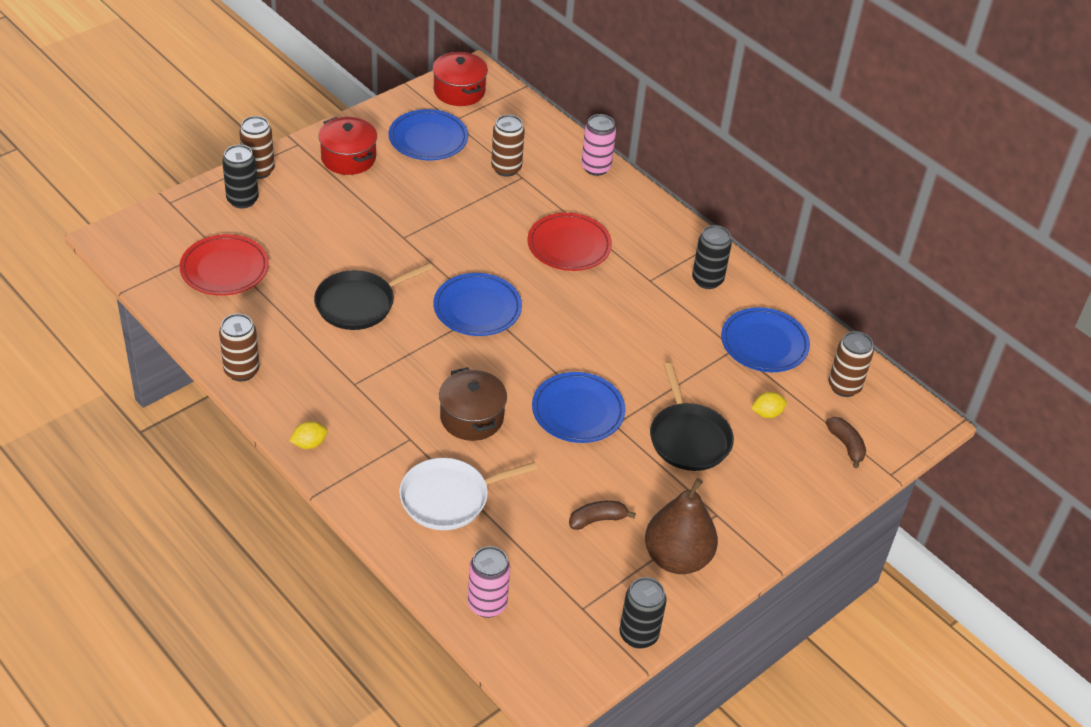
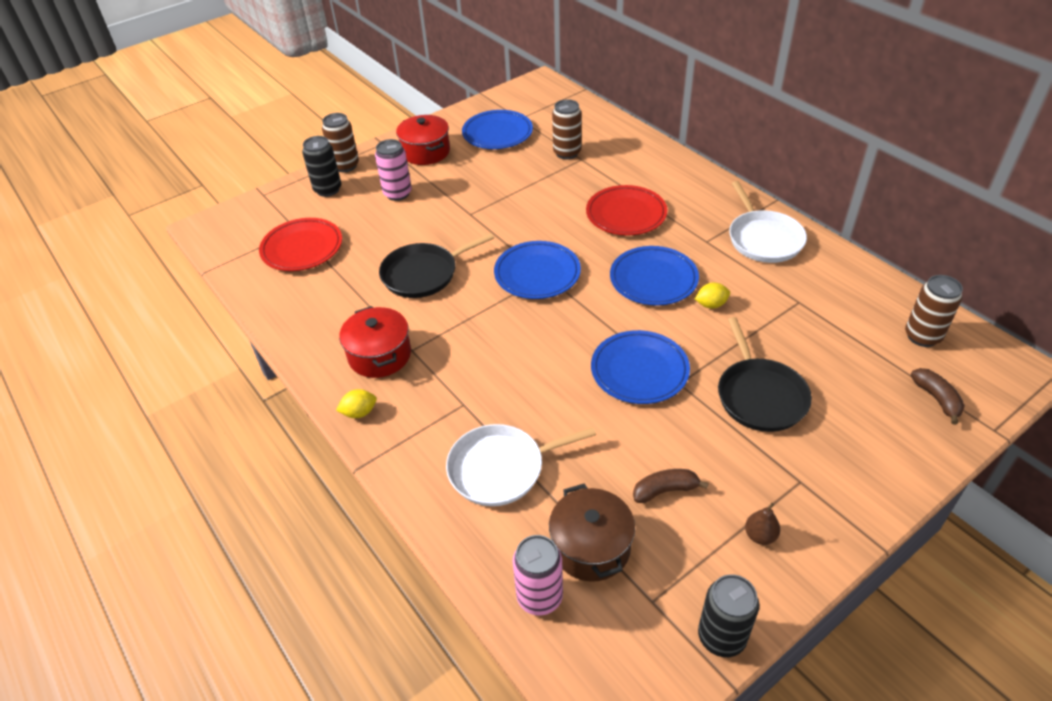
camera: 10 degrees right, 0 degrees up
(241, 371) = (303, 341): brown can -> none
(459, 91) = (526, 96): red pot -> red pot (379, 355)
(471, 417) = (528, 380): brown pot -> brown pot (591, 547)
(596, 167) = (649, 148): pink can -> pink can (397, 193)
(677, 558) = (760, 536): brown pear -> brown pear, size x0.40
(707, 280) = (763, 238): black can -> white pan
(764, 344) = (829, 296): blue plate -> blue plate (653, 279)
(767, 413) = (842, 367): yellow lemon -> yellow lemon (711, 304)

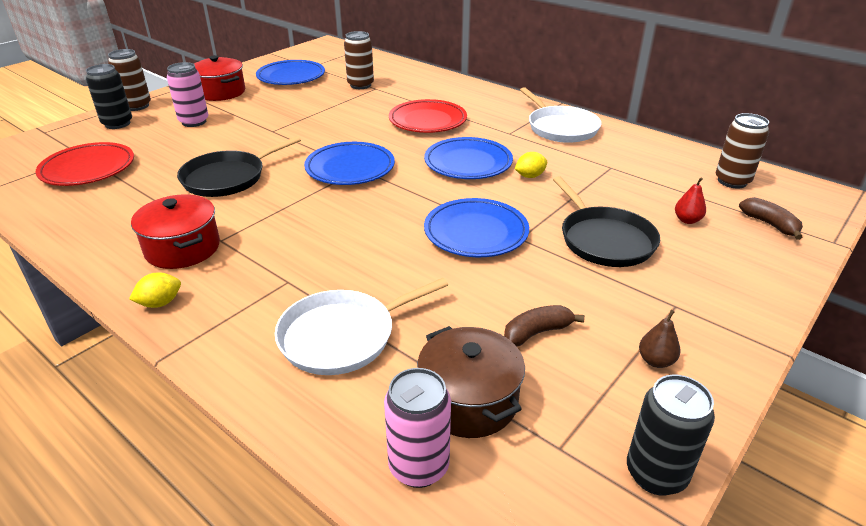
camera: 15 degrees left, 10 degrees down
(852, 382) = (687, 220): none -> red pear

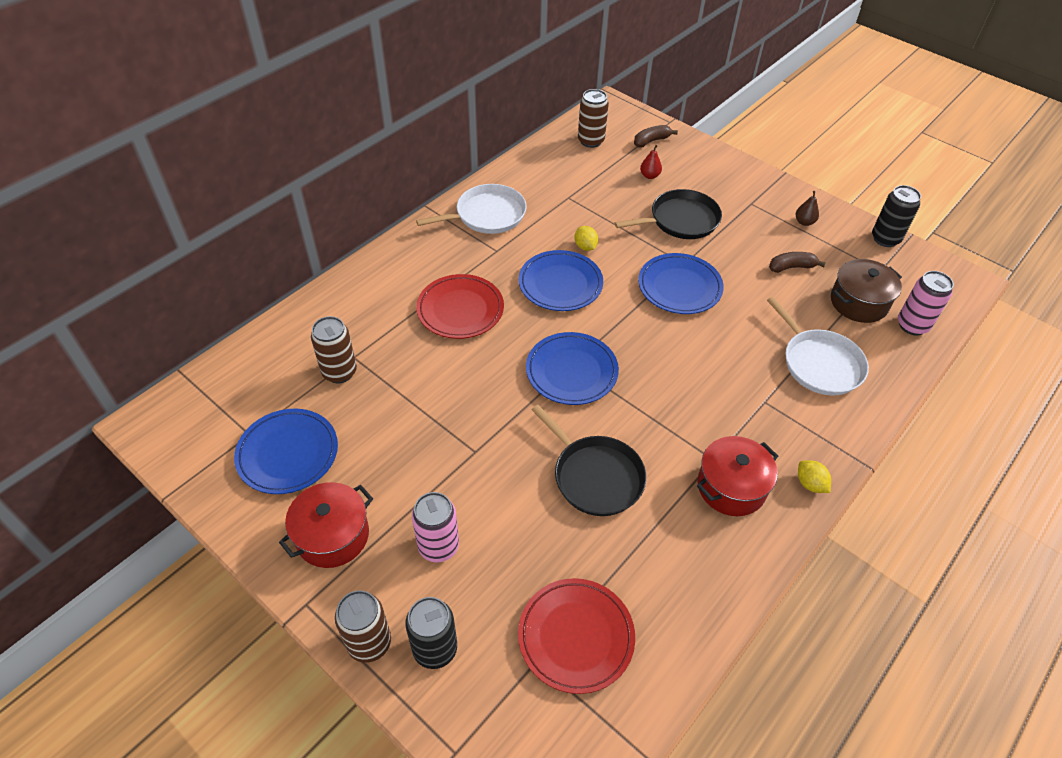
camera: 90 degrees left, 15 degrees up
(537, 332) = (791, 267): brown banana -> brown banana turned 105 degrees clockwise

